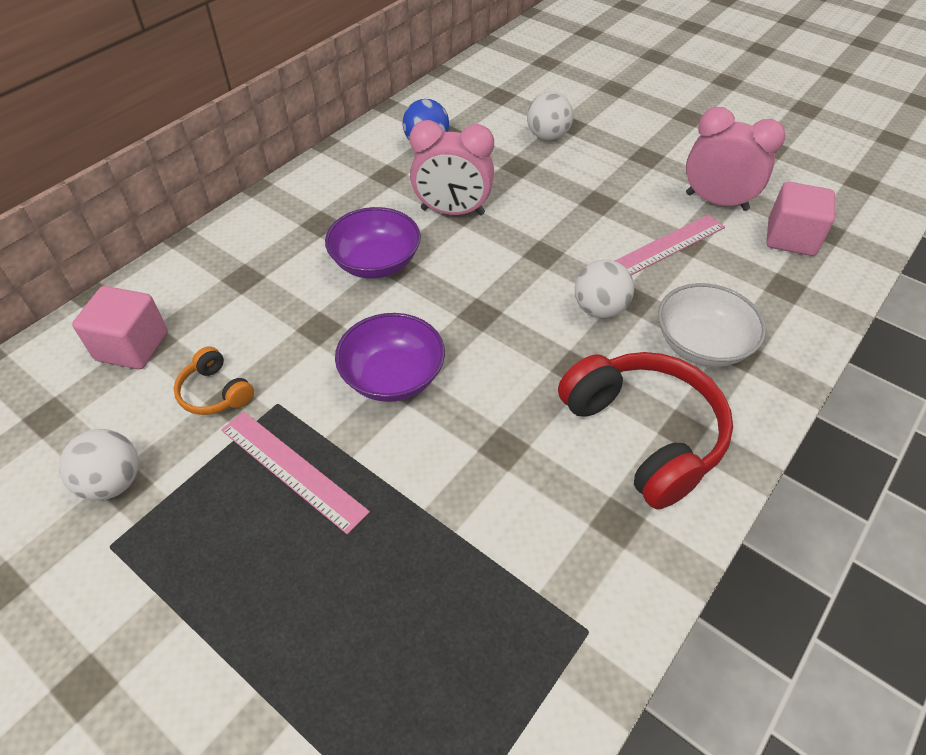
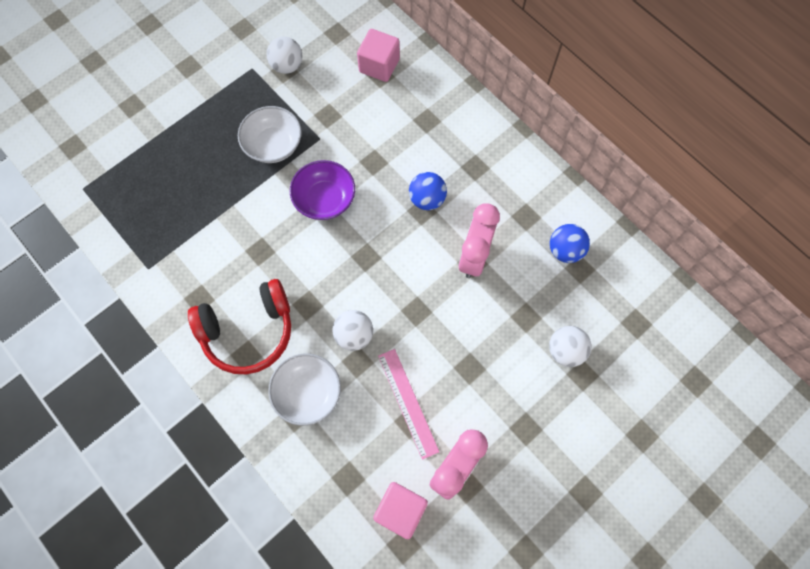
camera: 100 degrees right, 20 degrees up
(215, 392) = (334, 108): orange headphones -> none
(292, 470) = (273, 145): pink ruler -> white bowl
(376, 262) = (427, 199): purple bowl -> blue ball

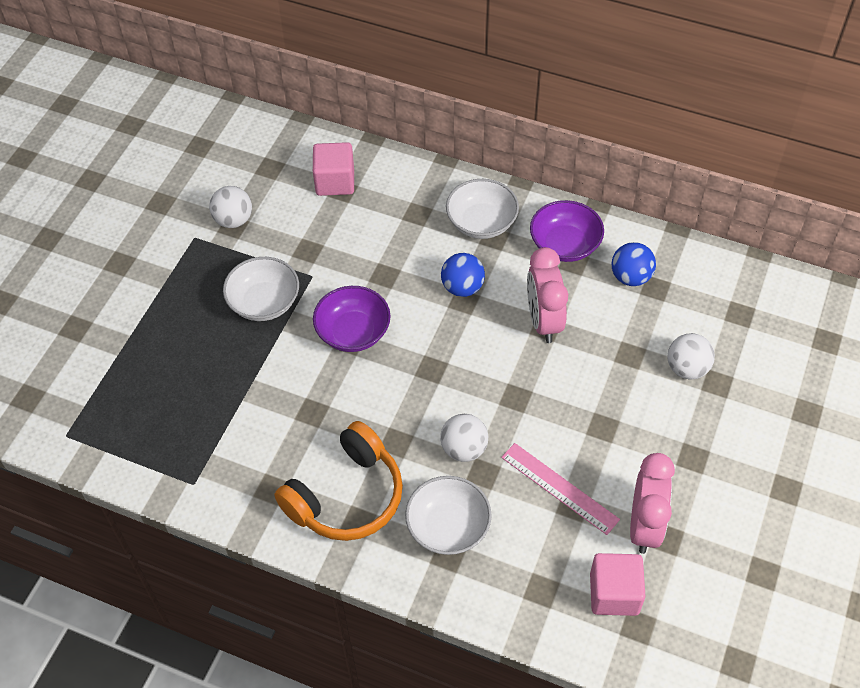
camera: 25 degrees left, 15 degrees down
(248, 331) = (346, 496): red headphones -> orange headphones
(472, 150) = (481, 222): none -> white bowl
(527, 198) = (564, 245): none -> purple bowl

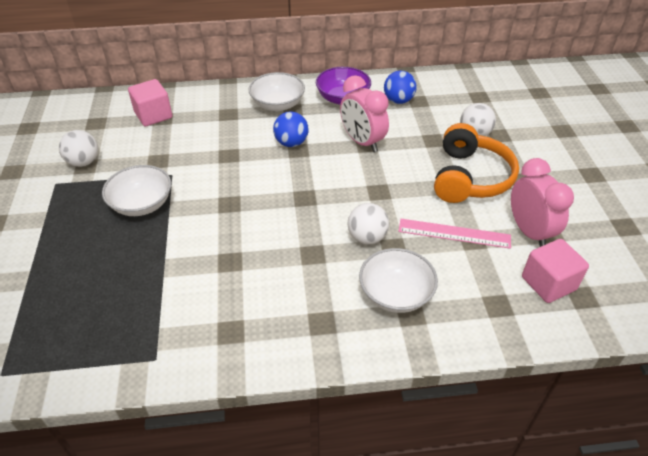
camera: 30 degrees left, 10 degrees down
(346, 496) = (299, 308): orange headphones -> orange headphones (470, 177)
(353, 332) = (228, 197): purple bowl -> none

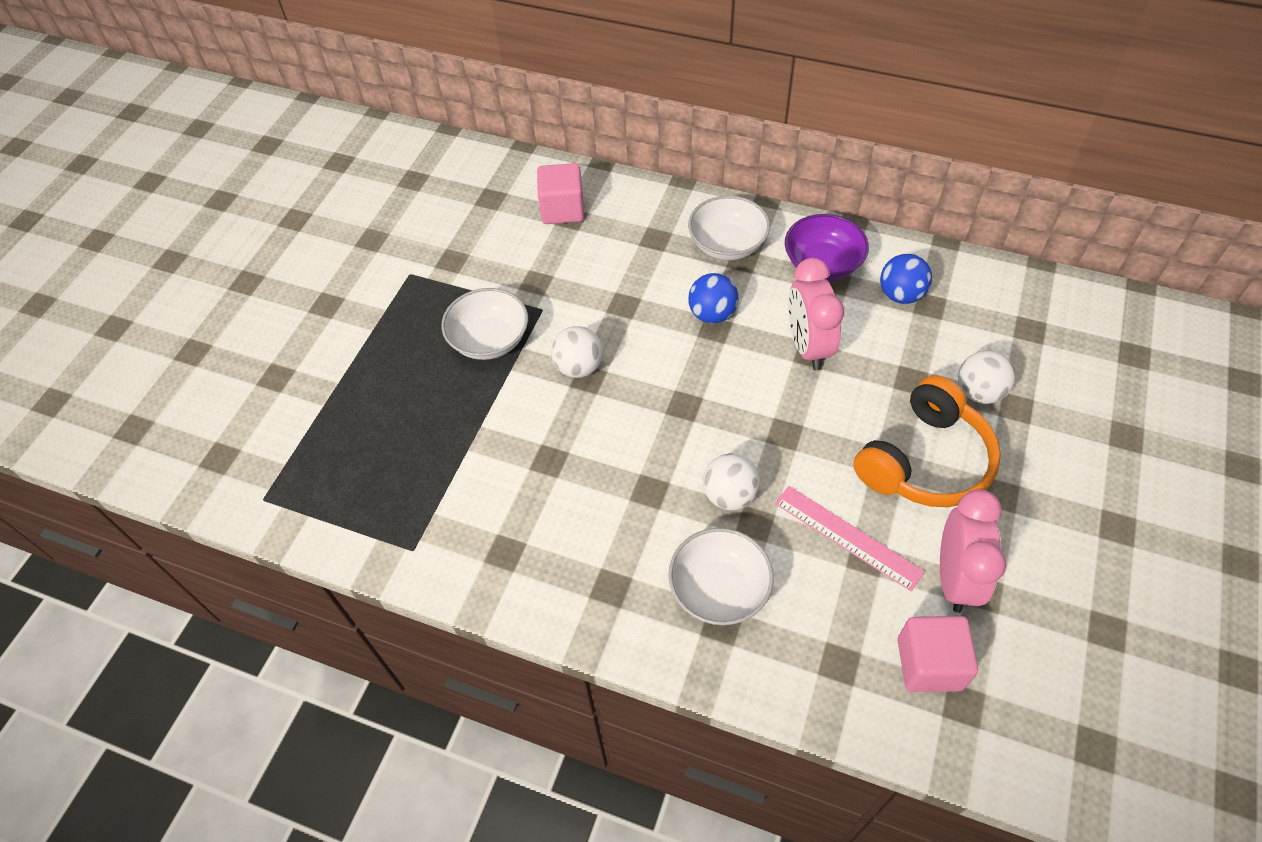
camera: 30 degrees right, 10 degrees up
(84, 162) = (452, 254): white ball -> white ball (579, 367)

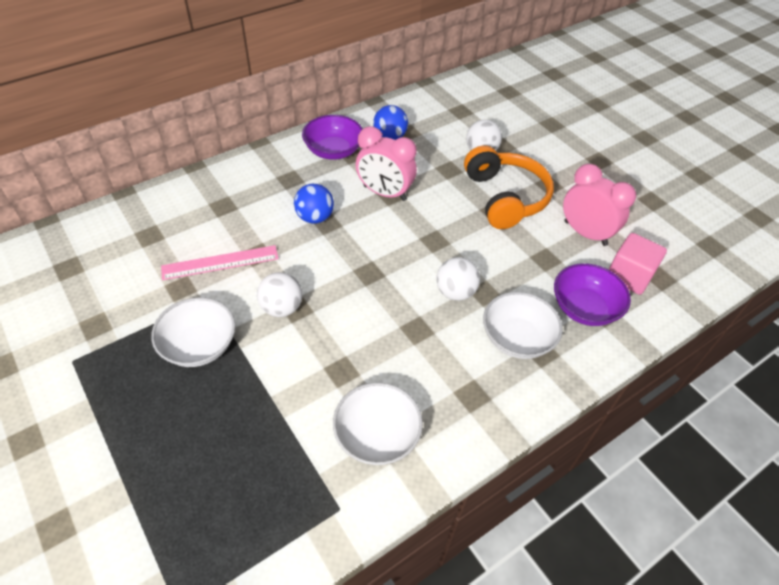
camera: 60 degrees left, 5 degrees down
(562, 209) = (135, 235): pink cube -> none
(727, 244) = (270, 178): white bowl -> white bowl (377, 435)
(827, 637) = (584, 308): none -> purple bowl
(847, 537) = (527, 258): pink ruler -> pink ruler (220, 262)

